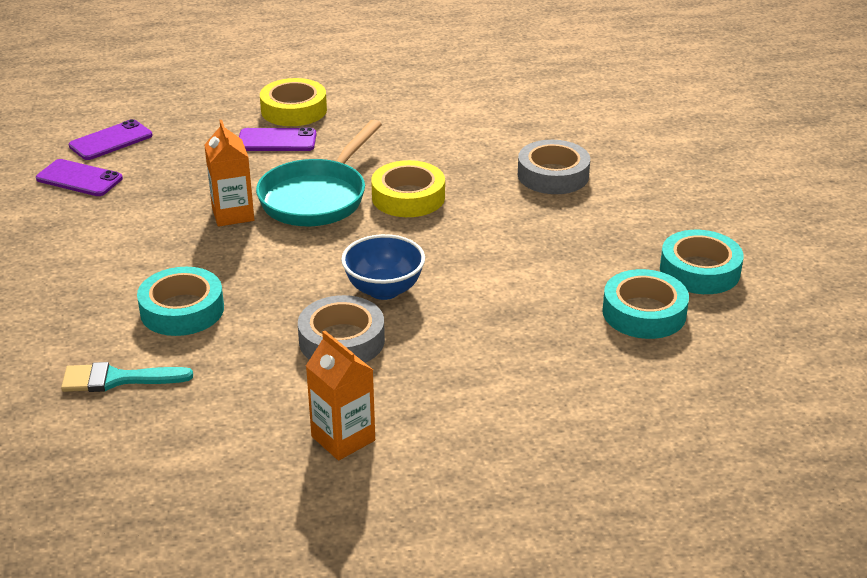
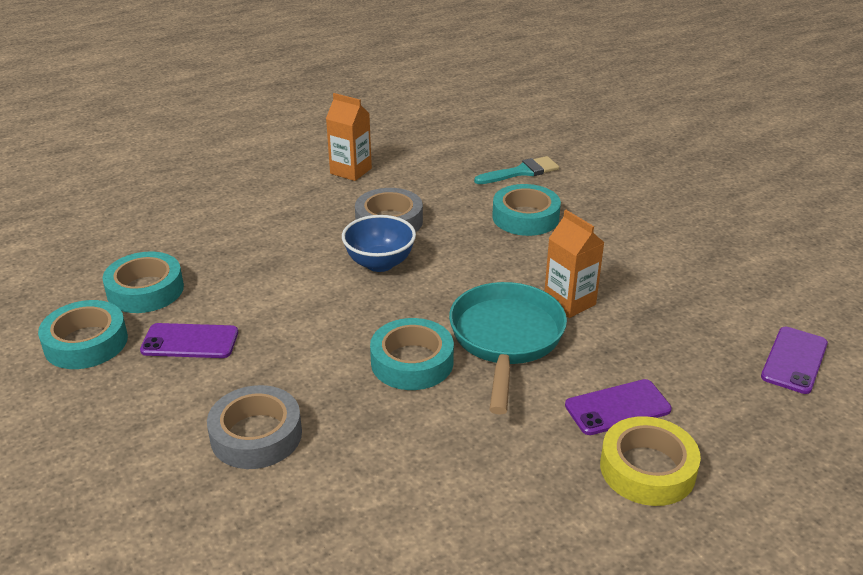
camera: 160 degrees right, 0 degrees up
(79, 178) = (756, 306): purple phone -> purple phone (190, 341)
(408, 197) = (412, 362): yellow tape -> turquoise tape

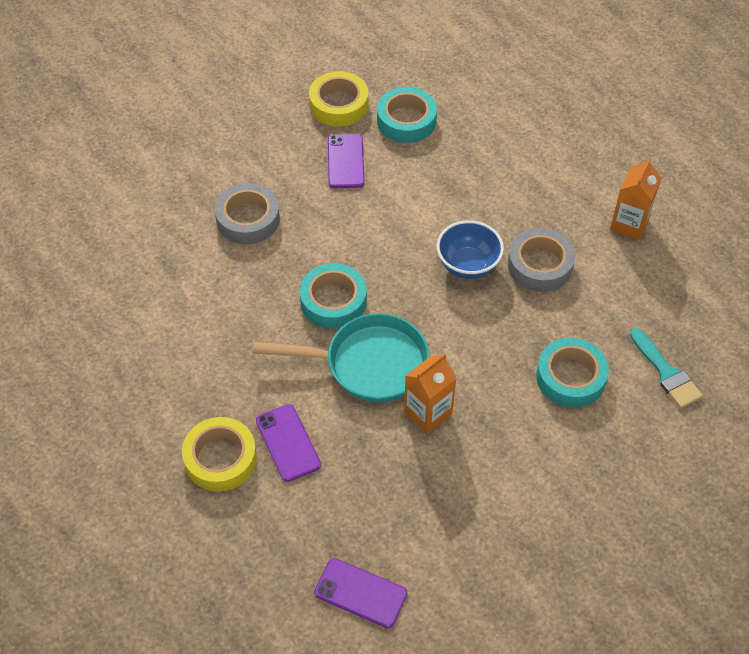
camera: 85 degrees right, 20 degrees up
(86, 342) = (339, 104): turquoise tape -> yellow tape

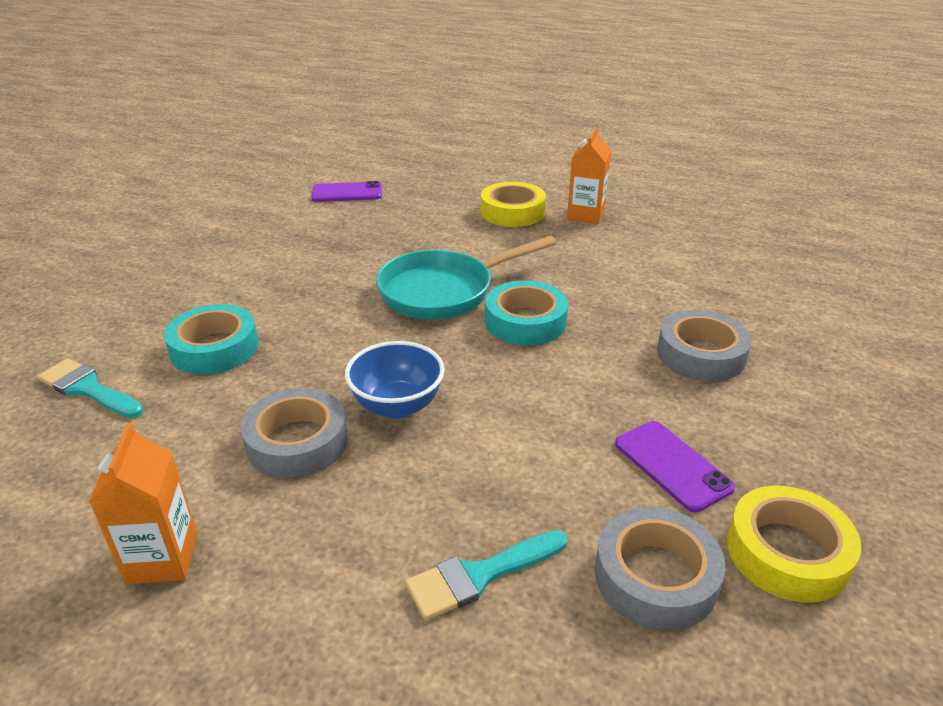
camera: 150 degrees right, 20 degrees down
(288, 443) = (469, 232): purple phone -> none
(406, 120) = (655, 577): turquoise tape -> grey tape
(428, 413) = (359, 280): orange carton -> orange carton (585, 215)
(483, 153) = (479, 576): none -> turquoise brush

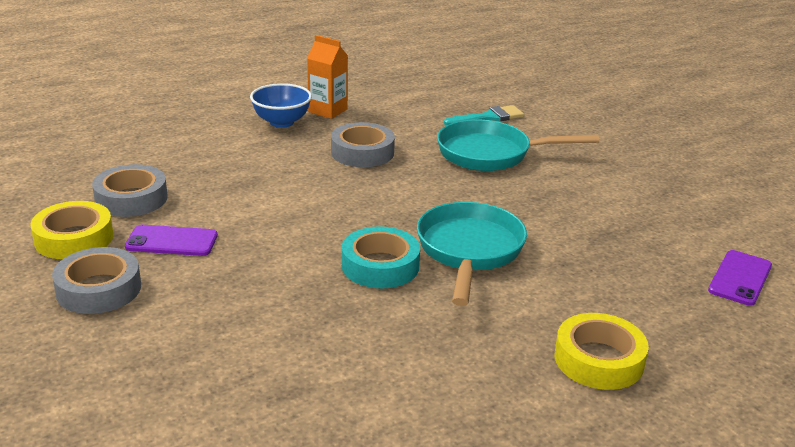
camera: 125 degrees right, 5 degrees down
(214, 348) = (491, 154): turquoise tape -> turquoise pan
(397, 406) = (352, 185): blue bowl -> blue bowl (281, 122)
(479, 576) = (206, 162): turquoise brush -> none
(585, 215) = (542, 409): orange carton -> none
(701, 354) = (232, 318): grey tape -> grey tape (99, 289)

